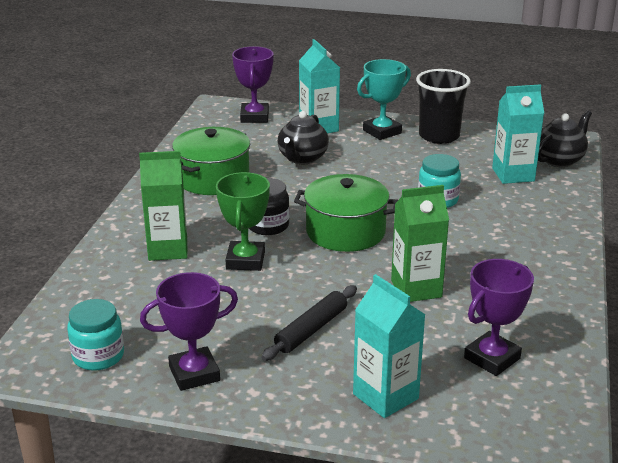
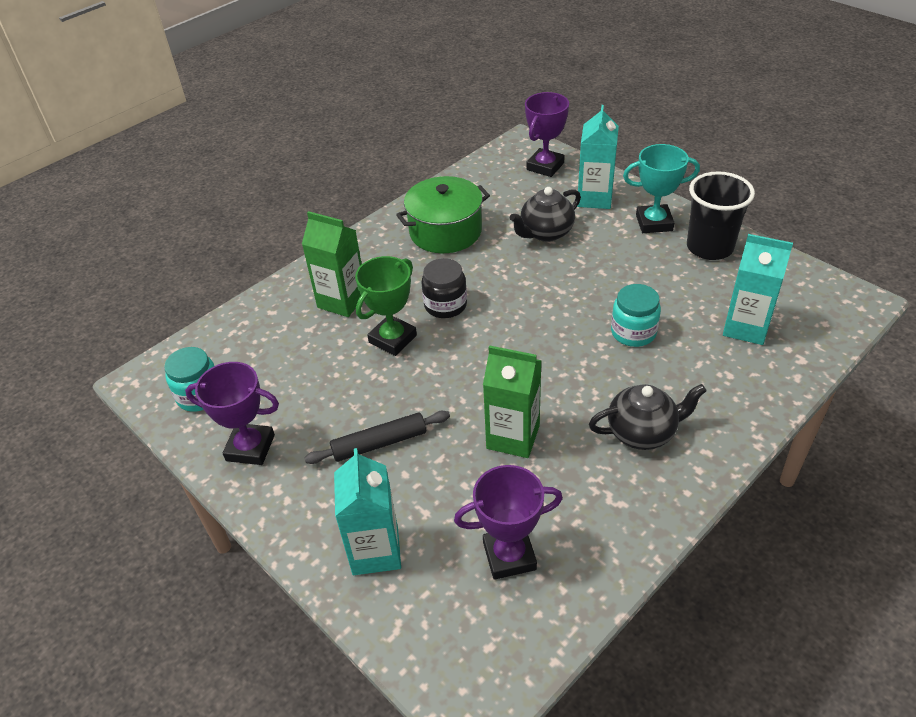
camera: 35 degrees right, 15 degrees up
(345, 232) = (508, 339): green pot -> none
(559, 160) = (820, 325): black teapot -> black teapot (642, 432)

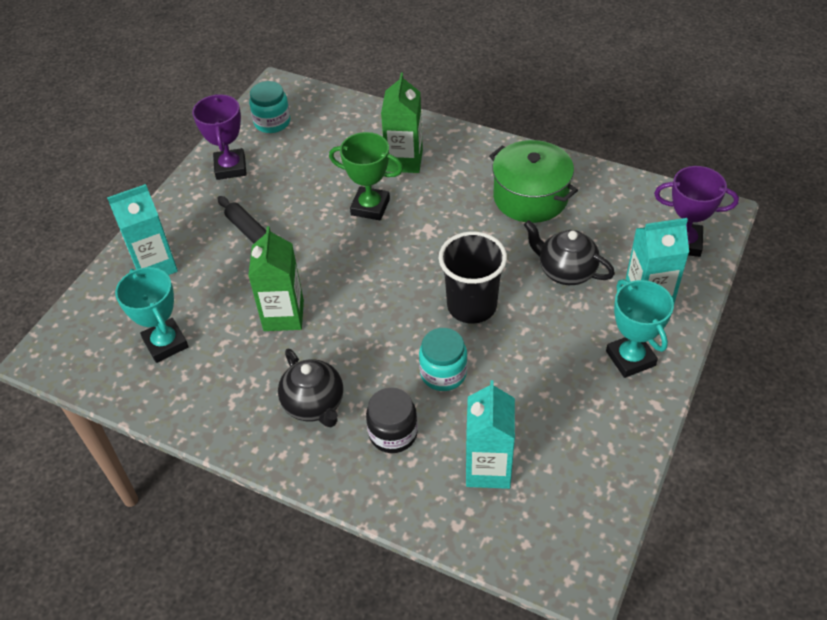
camera: 70 degrees right, 5 degrees up
(445, 305) = (426, 227): black jar -> black jar (393, 433)
(509, 556) = (165, 343): purple trophy -> turquoise trophy
(709, 247) = (611, 417): black cup -> black cup (472, 306)

